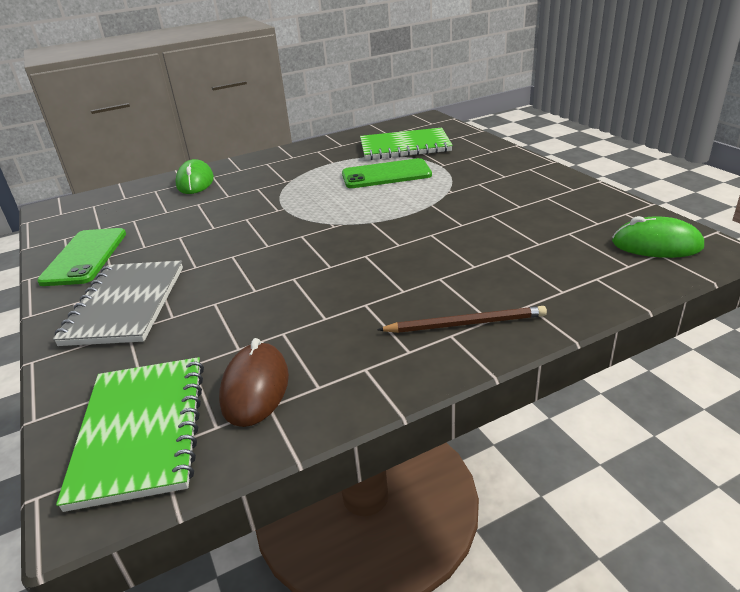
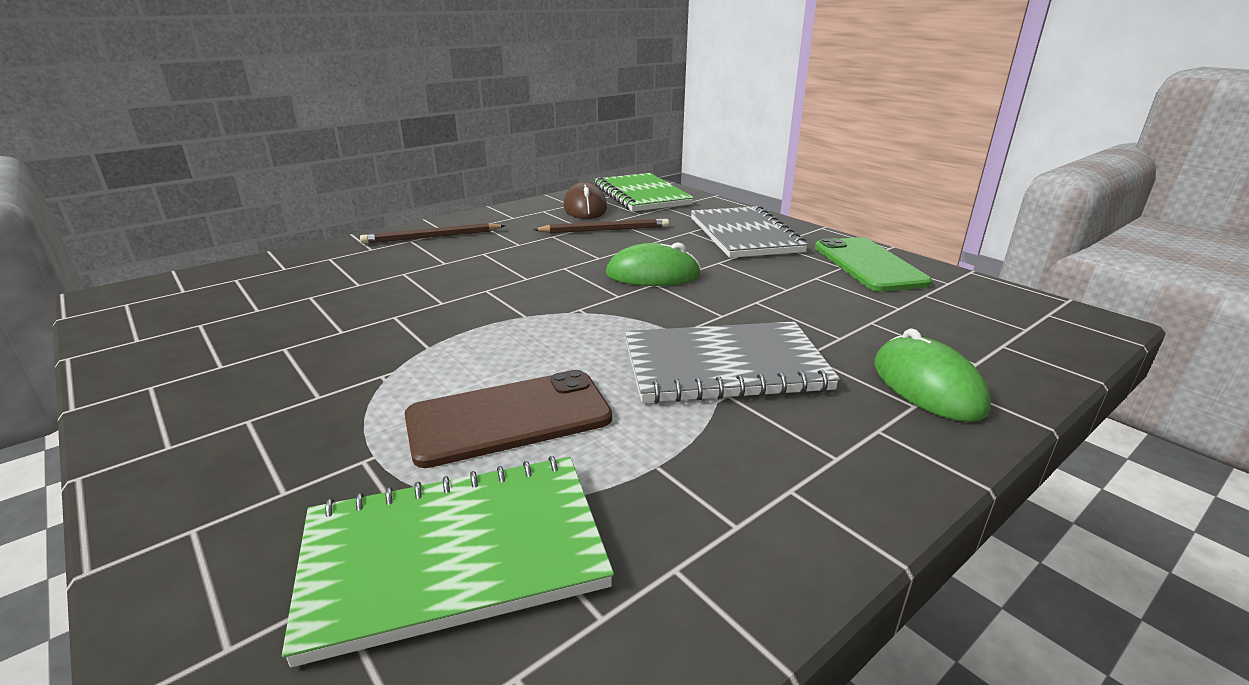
camera: 165 degrees right, 5 degrees down
(261, 325) = (605, 230): none -> brown pencil
(275, 191) = (724, 366): none -> grey notebook
(386, 174) = (509, 418): green phone -> brown phone
(656, 245) = (169, 298): green mouse -> green mouse (653, 275)

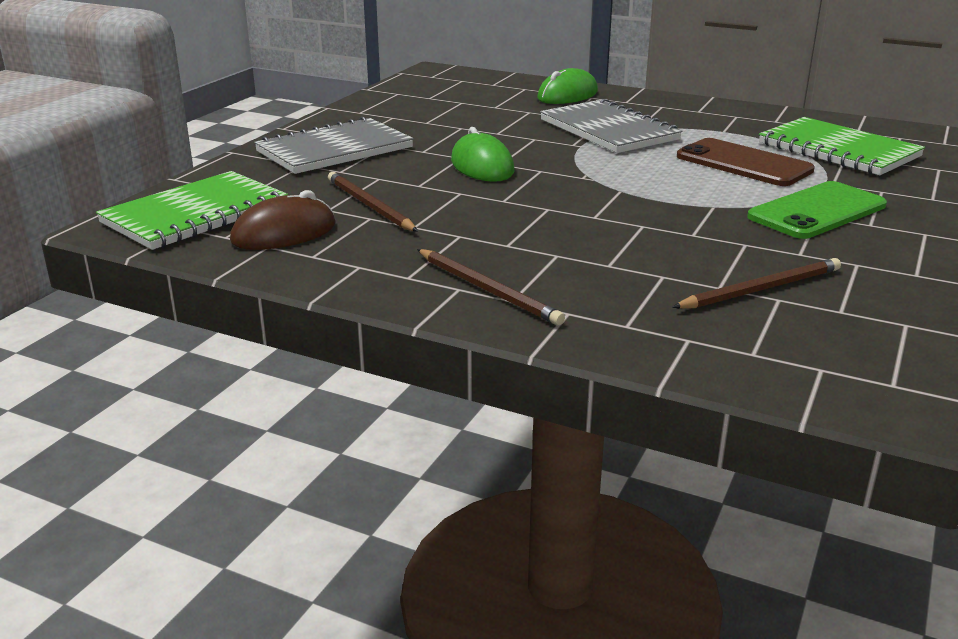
camera: 115 degrees left, 0 degrees up
(278, 308) = (761, 289): none -> brown pencil
(868, 265) = (380, 110): green phone -> green phone (817, 211)

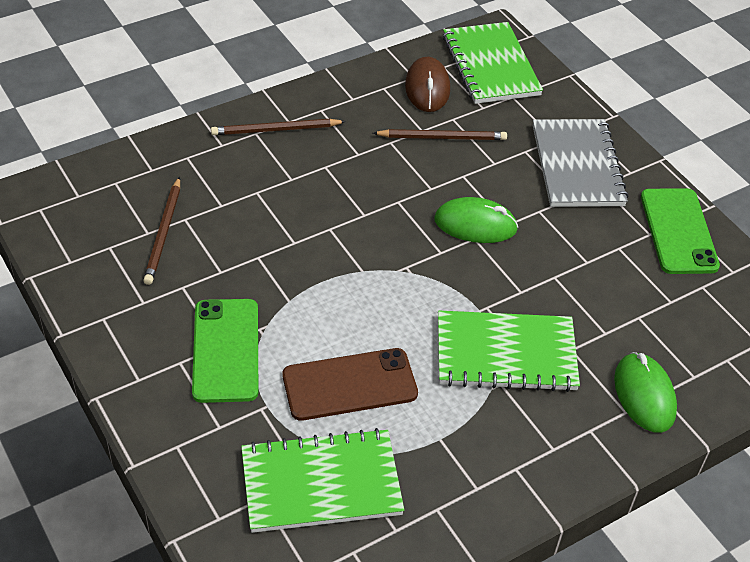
camera: 120 degrees right, 20 degrees up
(375, 110) = (678, 231): none -> green phone
(608, 130) = (506, 354): grey notebook -> green notebook

